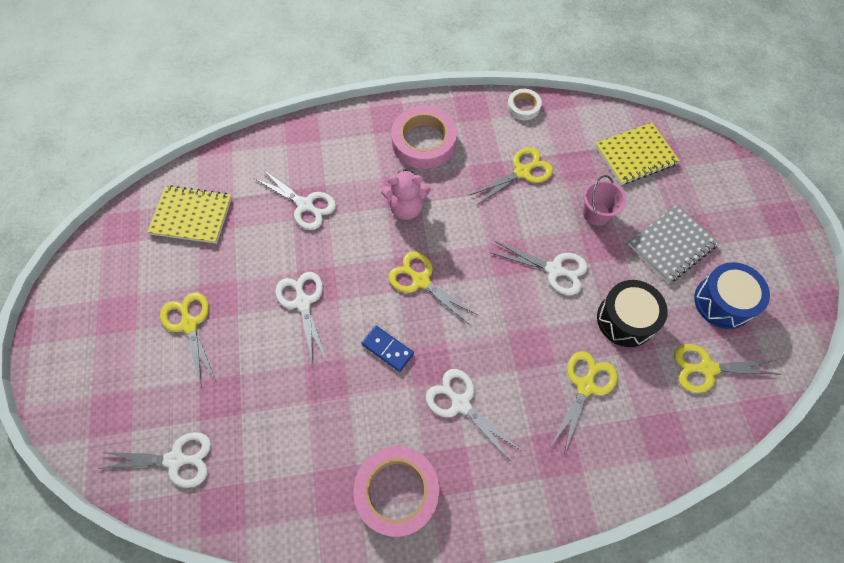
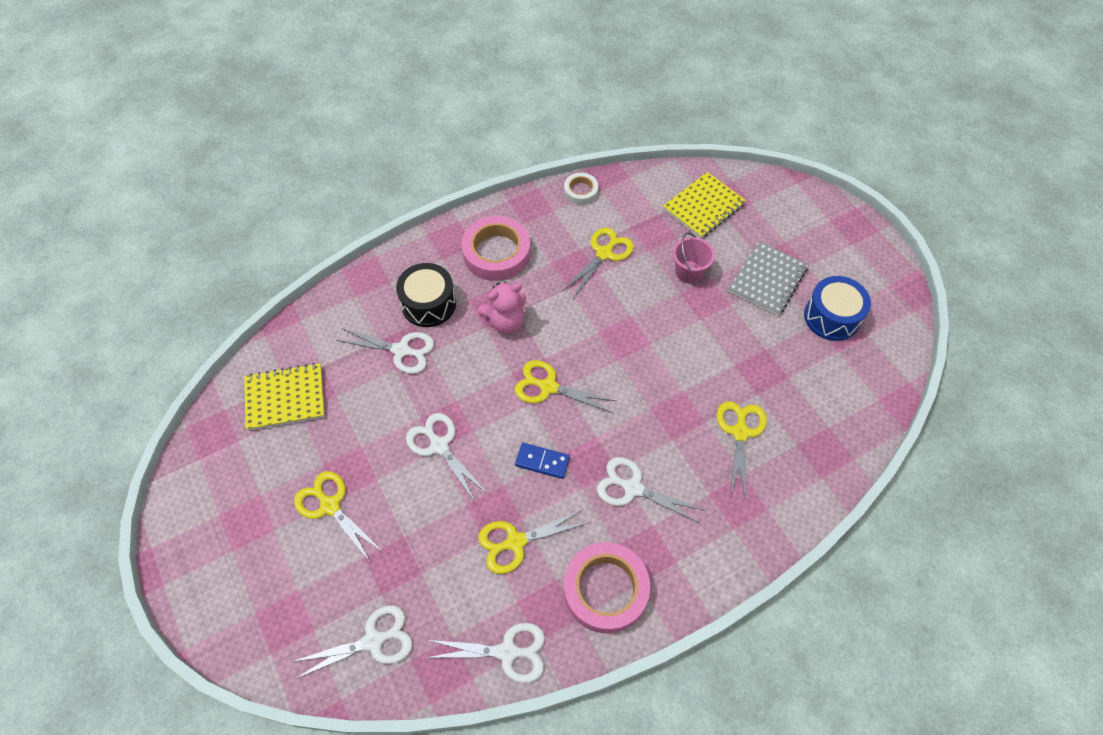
camera: 20 degrees left, 5 degrees down
(554, 269) = (671, 336): white scissors -> white scissors (507, 652)
(625, 319) = (753, 360): black drum -> black drum (428, 304)
(707, 368) = (840, 380): yellow scissors -> yellow scissors (515, 542)

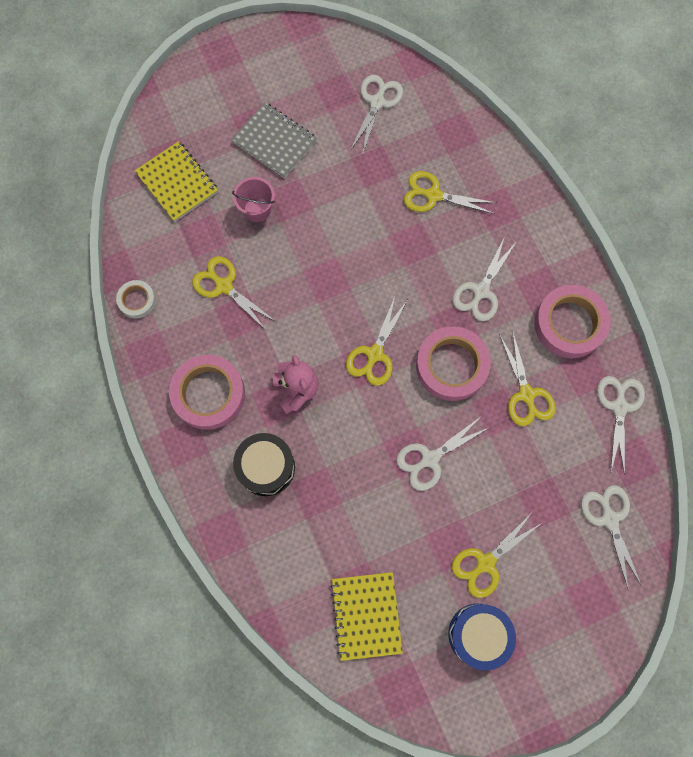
camera: 85 degrees left, 15 degrees up
(401, 350) = (320, 495): white scissors -> white scissors (377, 102)
(542, 461) = (451, 366): blue domino -> pink tape
(831, 317) = (322, 97): blue drum -> blue drum (478, 634)

